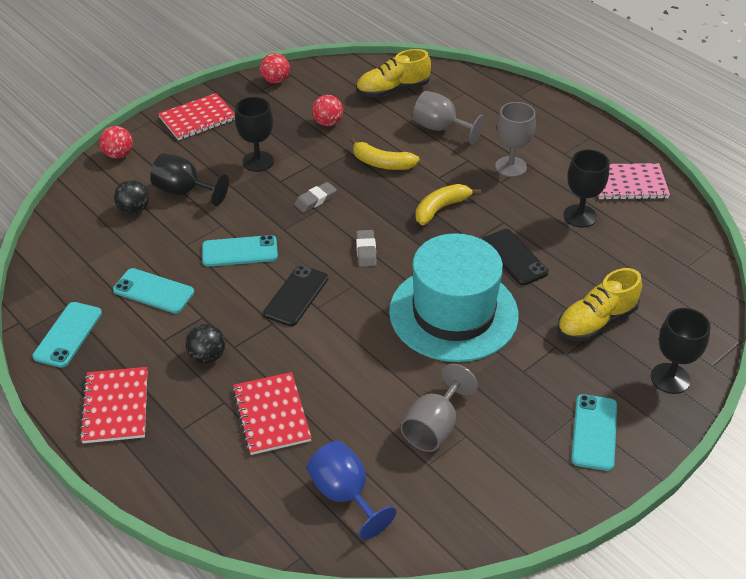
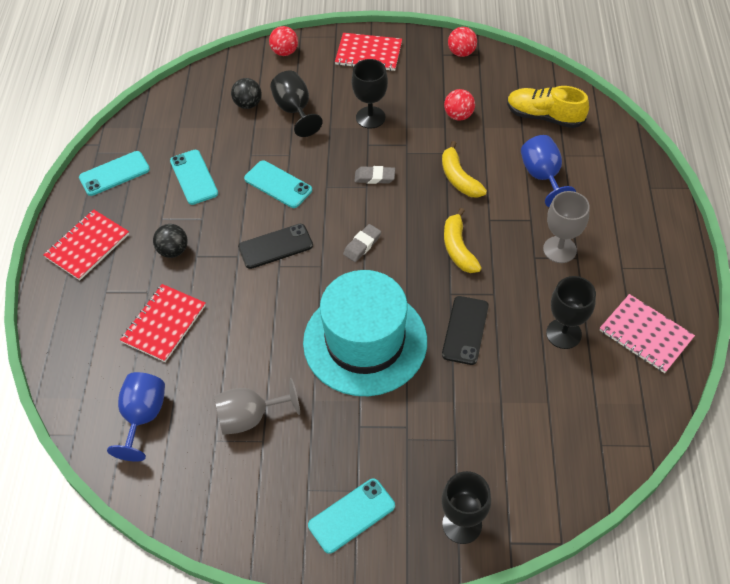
camera: 45 degrees right, 10 degrees up
(441, 128) = (542, 177): grey goblet -> blue goblet
(441, 208) = (458, 248): yellow banana -> yellow banana turned 105 degrees counterclockwise
(596, 321) = (463, 432): yellow shoe -> none

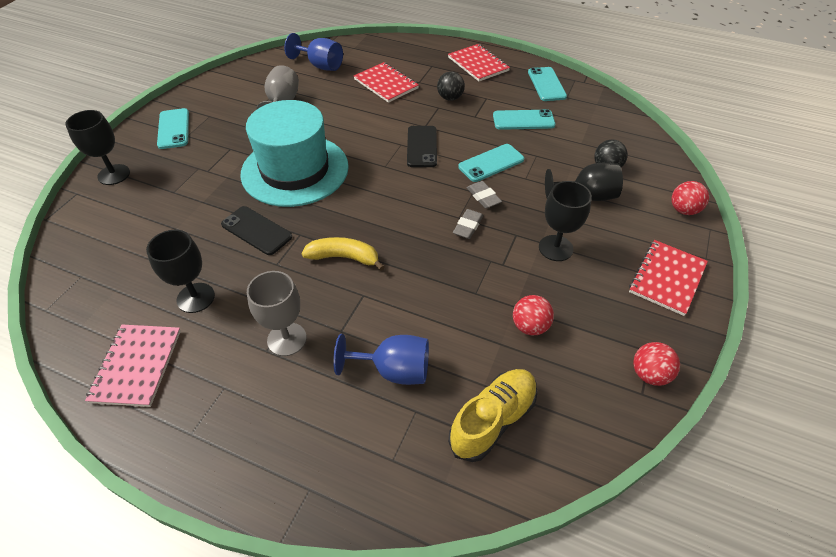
camera: 110 degrees right, 5 degrees down
(362, 245) = (391, 195): grey eraser -> grey eraser (483, 197)
(459, 178) = (432, 291): yellow banana -> none
(645, 334) = (137, 366): pink notebook -> pink notebook turned 60 degrees counterclockwise

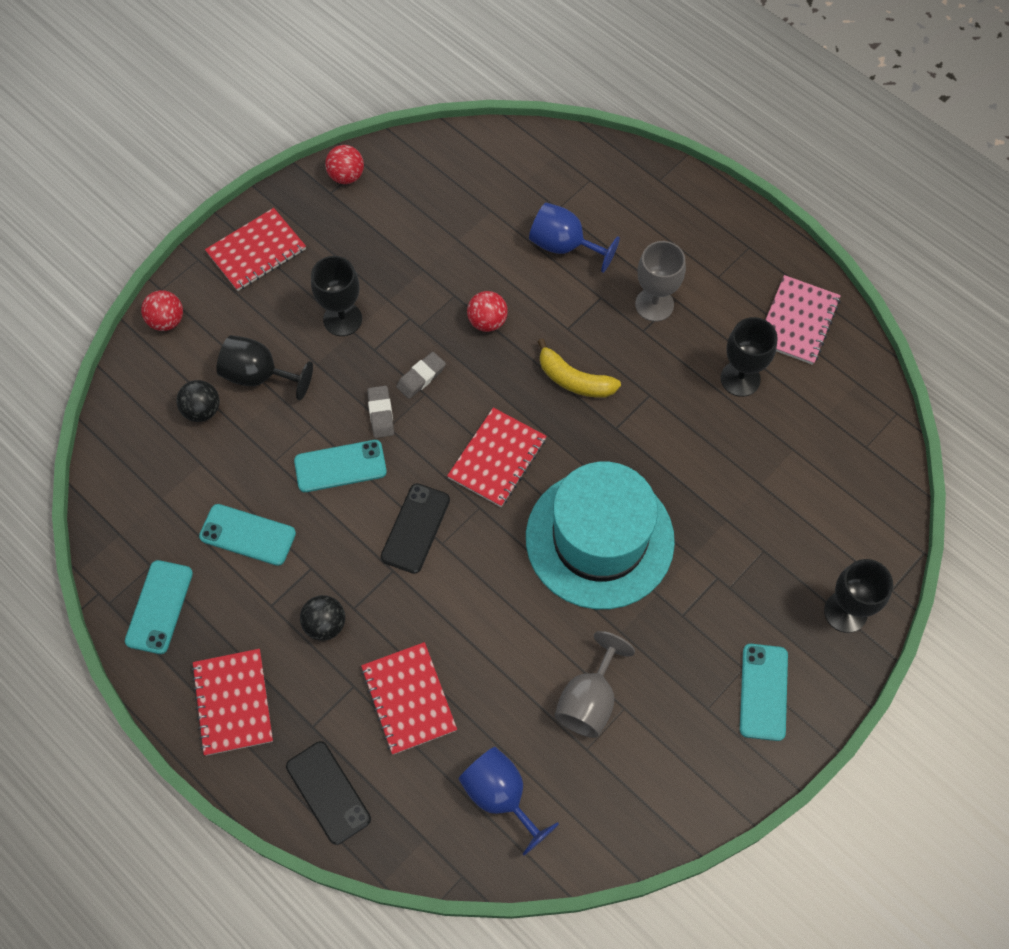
camera: 160 degrees left, 15 degrees up
(256, 231) = (665, 449): black phone -> black phone (328, 792)
(384, 193) = (497, 458): none -> red notebook
(493, 420) = (498, 183): yellow shoe -> none
(530, 326) = (422, 247): red ball -> red ball (487, 321)

